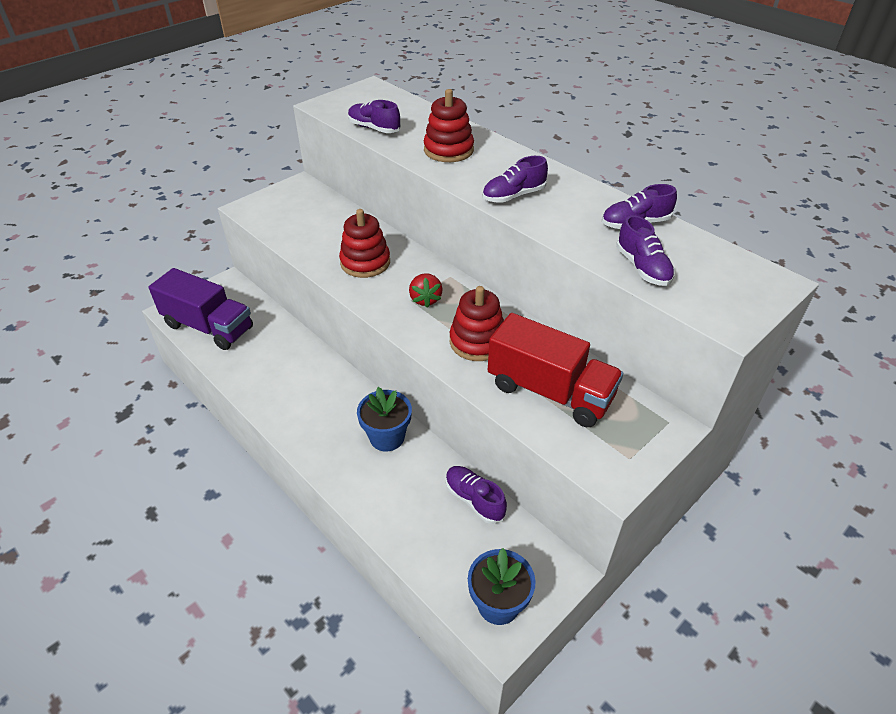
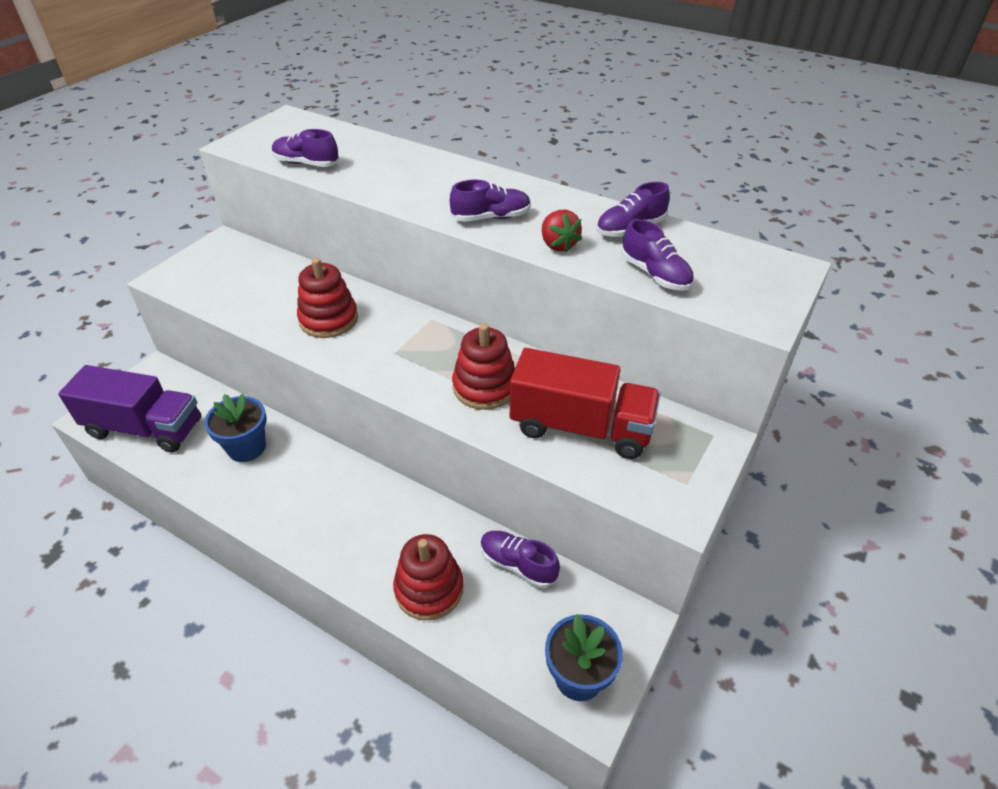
camera: 15 degrees left, 0 degrees up
(387, 437) = (399, 515): blue flower pot -> blue flower pot (246, 447)
(425, 299) = (411, 350): red strawberry -> red strawberry (558, 245)
(448, 150) = (401, 177): red stacking toy -> red stacking toy (429, 589)
(513, 196) = (491, 217): purple shoe -> purple shoe turned 150 degrees counterclockwise

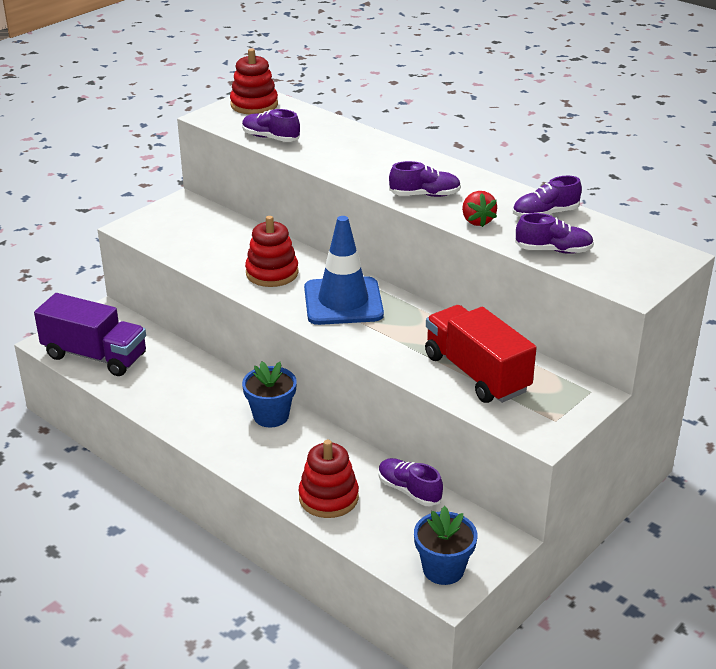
camera: 10 degrees right, 10 degrees down
(246, 447) = (183, 380): blue flower pot -> blue flower pot (271, 416)
(413, 348) = (343, 302): none -> blue traffic cone
(485, 387) = (400, 336): red stacking toy -> red stacking toy (254, 105)
(581, 427) = (476, 373): red truck -> red truck turned 150 degrees counterclockwise
(655, 274) = (553, 250): purple shoe -> purple shoe turned 60 degrees counterclockwise

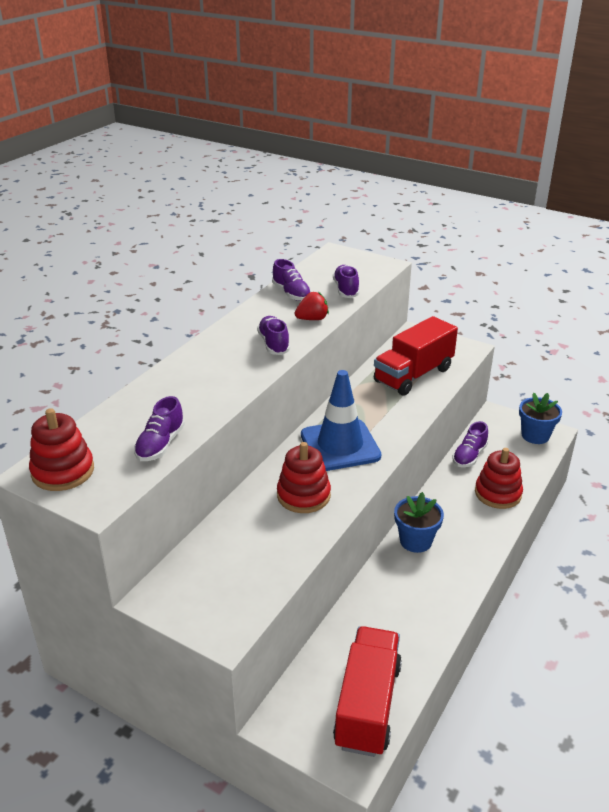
camera: 100 degrees left, 0 degrees up
(95, 356) = (367, 705): purple truck -> red truck

